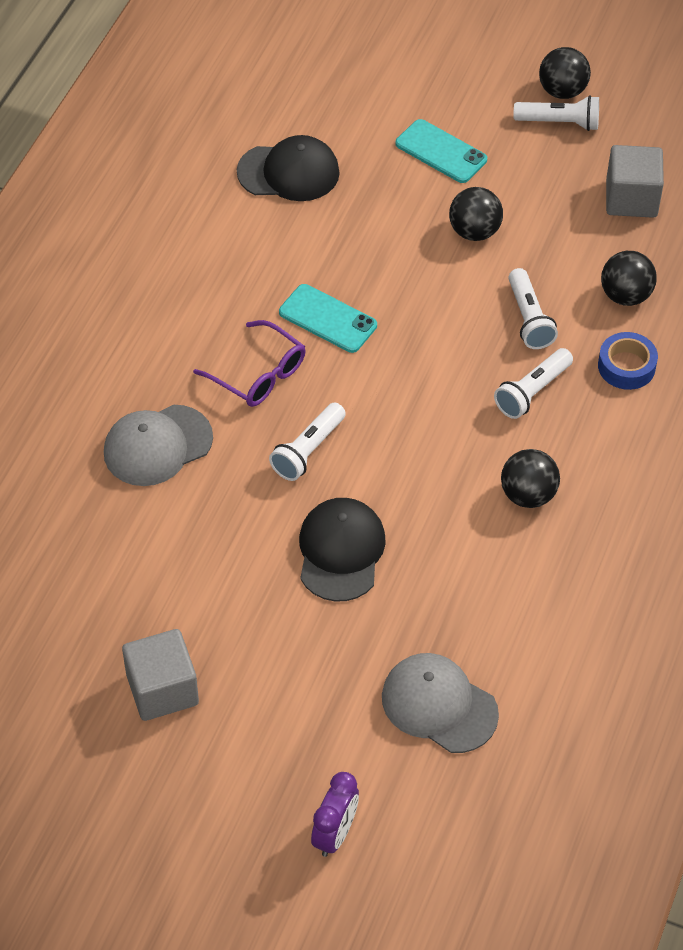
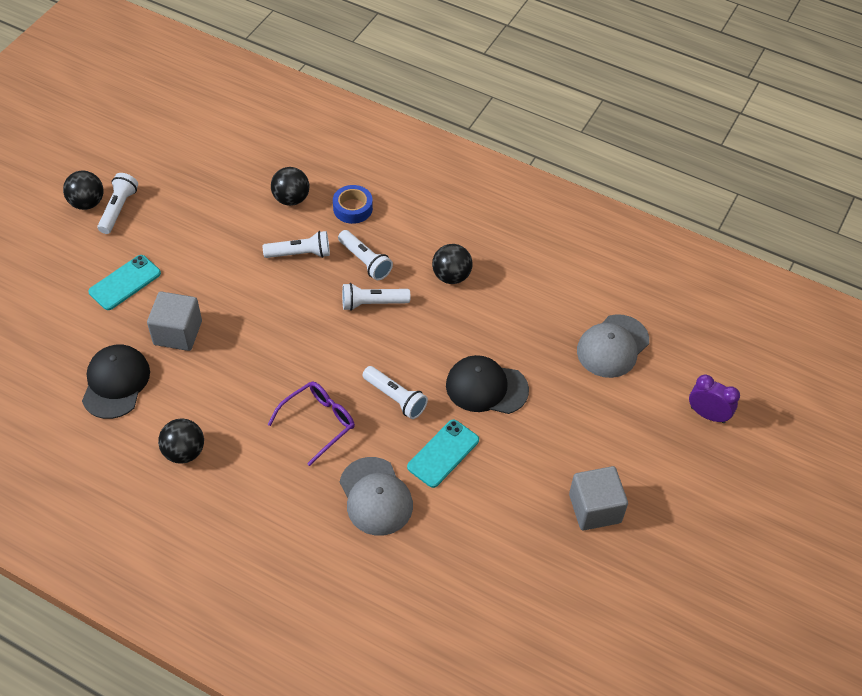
camera: 85 degrees left, 0 degrees up
(327, 319) = (274, 373): turquoise phone -> turquoise phone (443, 453)
(460, 409) = (373, 303): none -> white flashlight
(474, 231) = (211, 273): black ball -> black ball (184, 452)
(631, 198) = (204, 182): grey cube -> grey cube (178, 333)

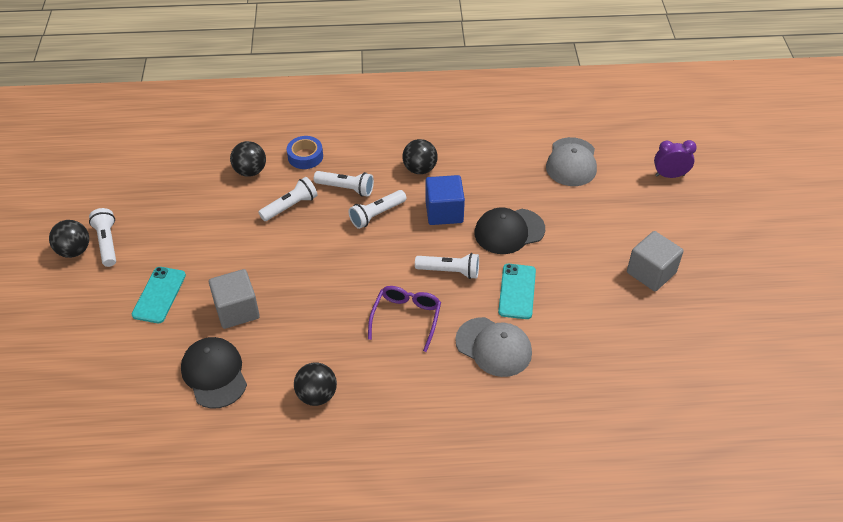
camera: 30 degrees left, 5 degrees down
(439, 334) = (444, 212): none -> blue cube

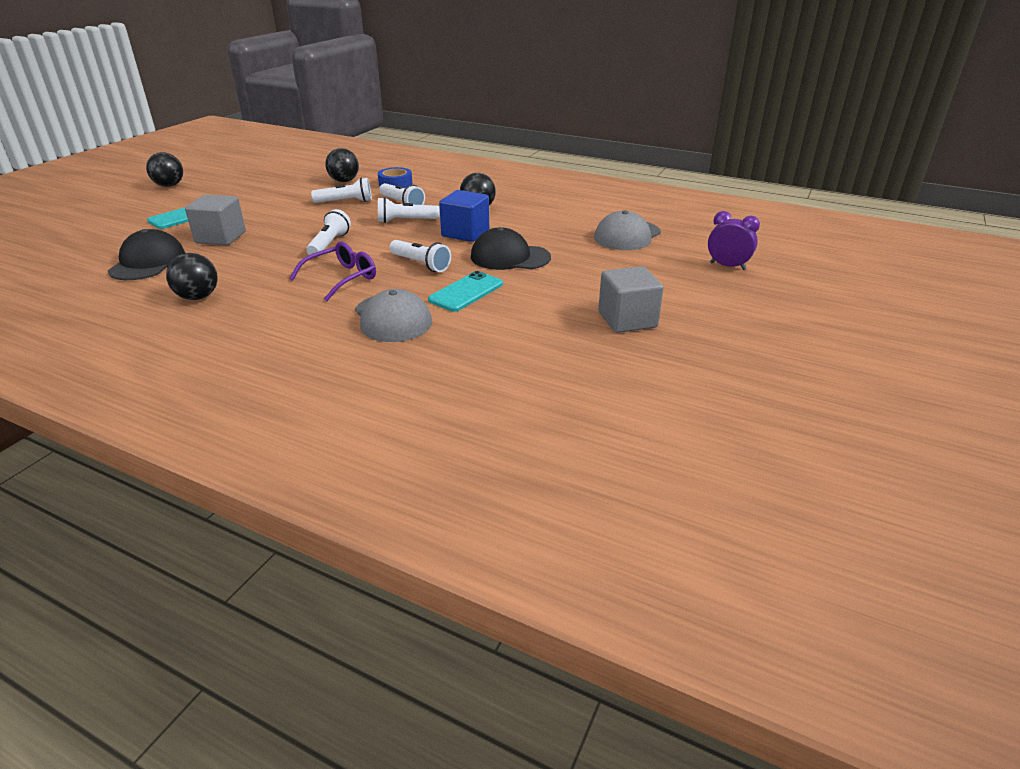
camera: 30 degrees right, 15 degrees down
(107, 243) = (195, 187): white flashlight -> white flashlight (329, 244)

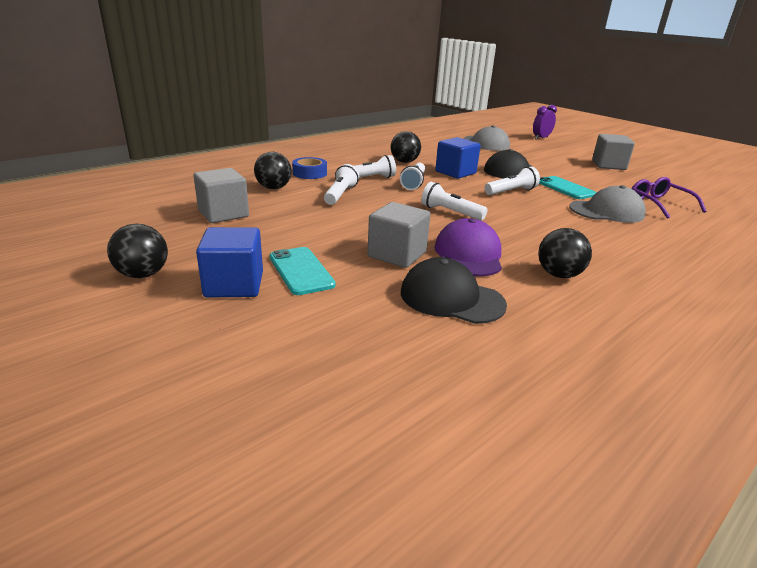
camera: 70 degrees left, 5 degrees down
(159, 206) = (234, 285): none -> blue cube
(230, 260) = (468, 255): none -> purple cap
(276, 180) = (223, 214): none -> grey cube
(342, 278) = (530, 217): purple glasses -> purple glasses (658, 204)

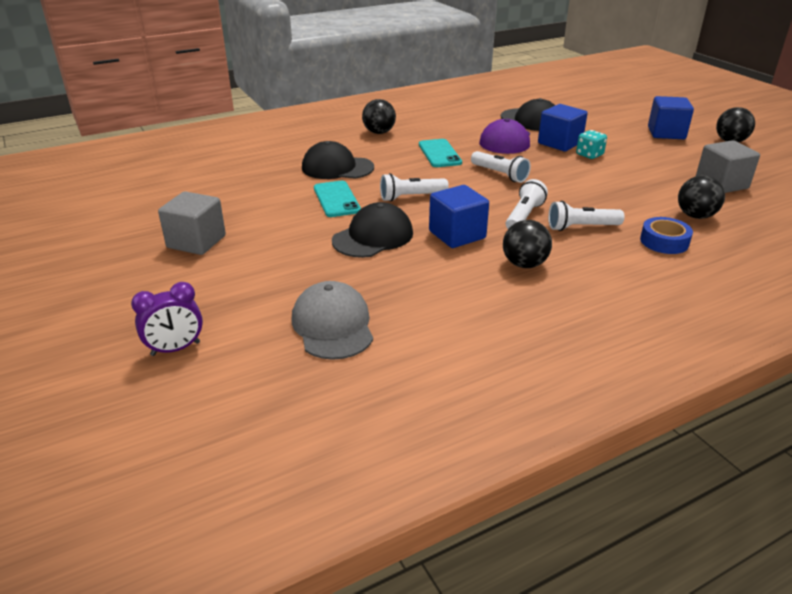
camera: 165 degrees left, 5 degrees up
(301, 271) = (627, 137): turquoise phone -> turquoise phone (439, 154)
(340, 195) = (614, 202): white flashlight -> none
(358, 239) = (589, 155): none -> turquoise dice
(397, 254) = (560, 143): grey cube -> blue cube
(558, 275) = (451, 126): black ball -> black ball (379, 132)
(606, 211) = (337, 168): grey cap -> black cap
(658, 204) = (264, 173): purple glasses -> none

